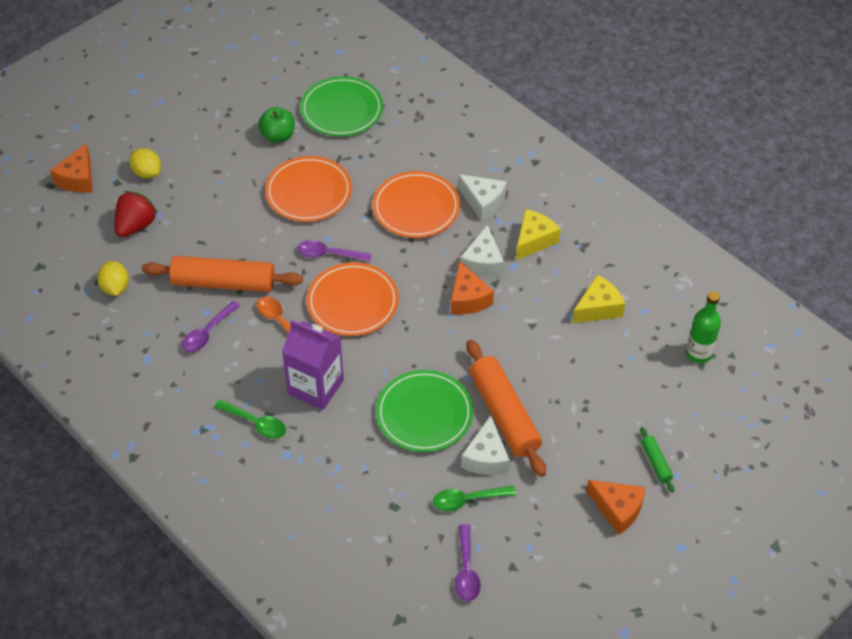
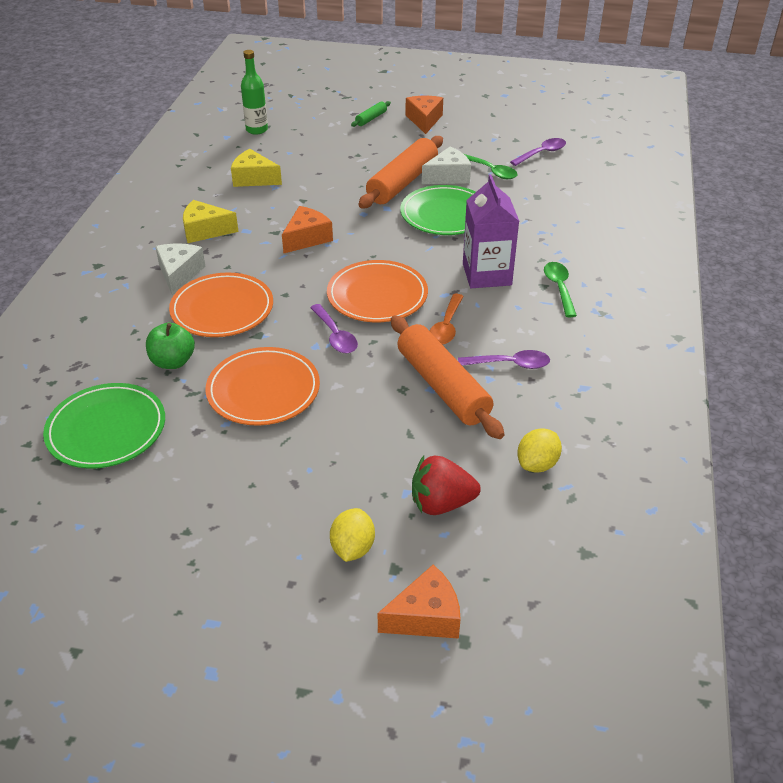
camera: 125 degrees left, 10 degrees down
(278, 136) = (192, 461): green apple -> green apple (173, 362)
(483, 262) = (257, 246): white cheese -> none

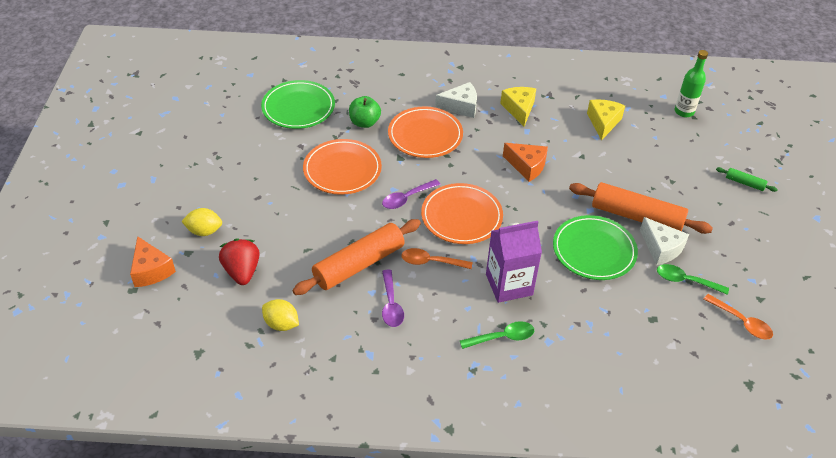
camera: 80 degrees right, 5 degrees up
(424, 120) = (762, 222): orange cheese -> none
(491, 171) = (685, 281): green spoon -> green spoon turned 75 degrees clockwise
(542, 153) = (741, 322): purple spoon -> orange spoon

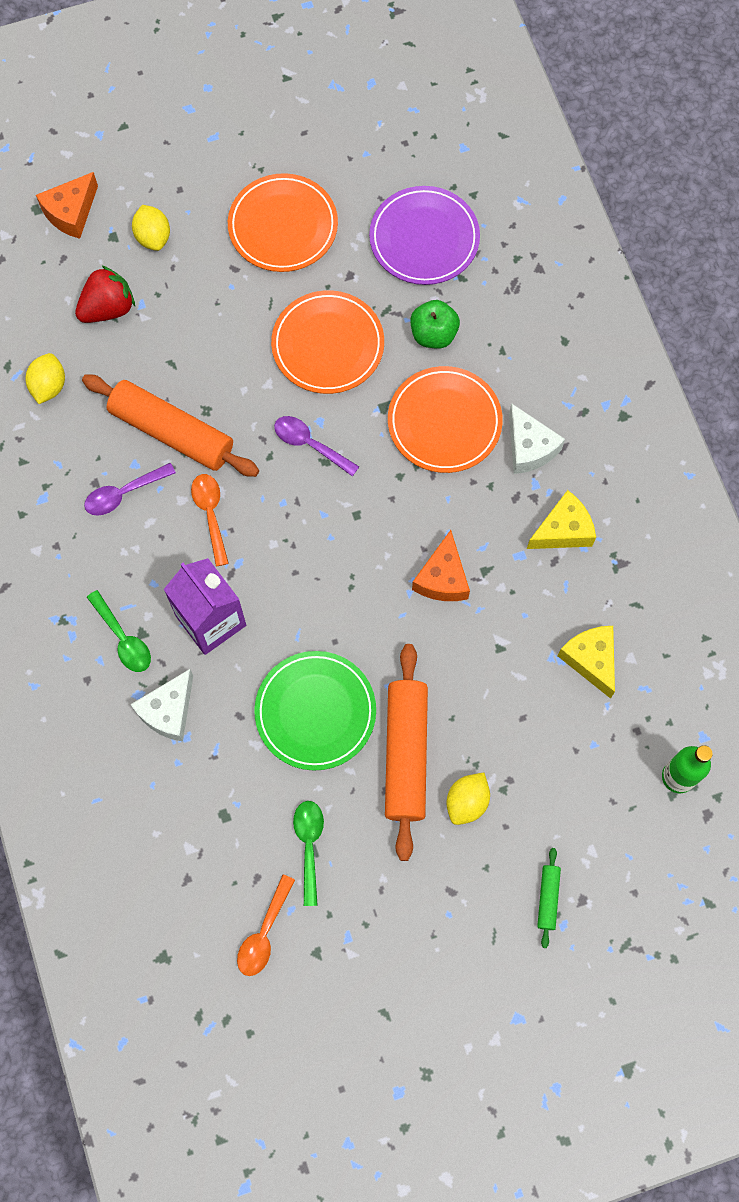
camera: 70 degrees right, 25 degrees up
(298, 107) = (424, 238): green plate -> purple plate
(461, 216) = (306, 524): orange plate -> orange plate (283, 226)
(603, 123) = (590, 660): yellow cheese -> yellow cheese turned 105 degrees counterclockwise
(661, 248) = (357, 801): white cheese -> white cheese (168, 711)
(675, 199) = (467, 802): none -> yellow lemon

